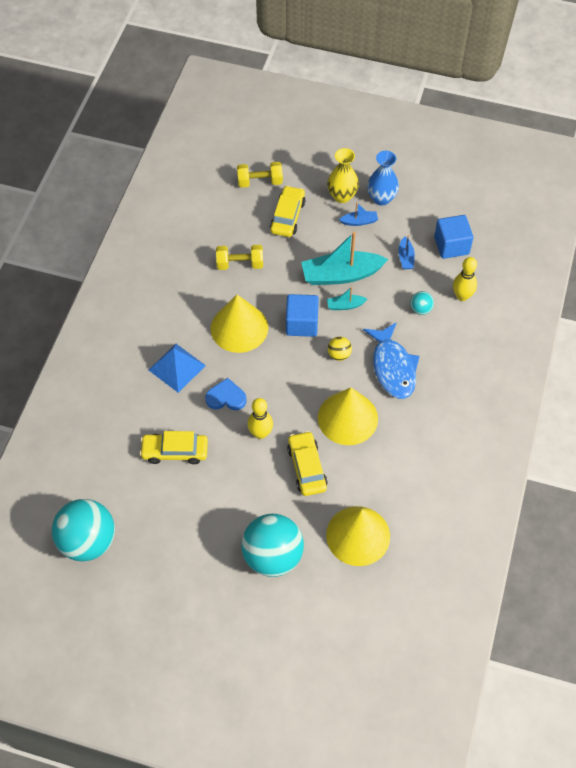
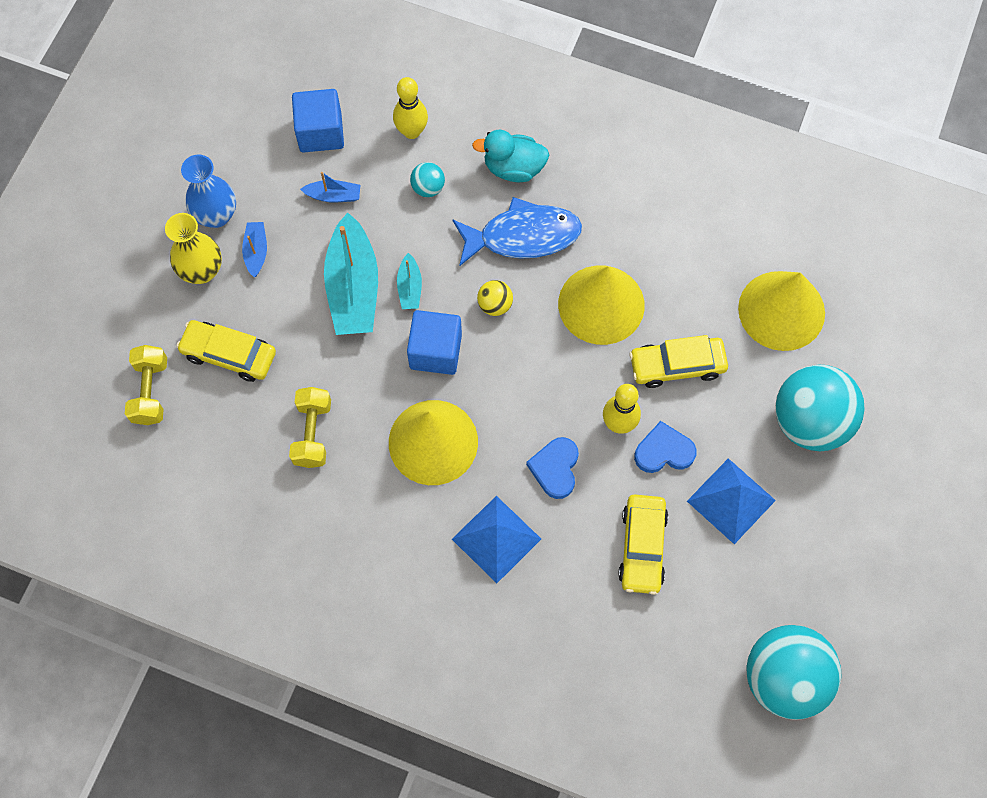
camera: 85 degrees left, 10 degrees up
(210, 505) = (731, 500): none -> blue pyramid
(243, 462) = (664, 451): none -> blue heart
(445, 358) = (513, 168): none -> turquoise duck

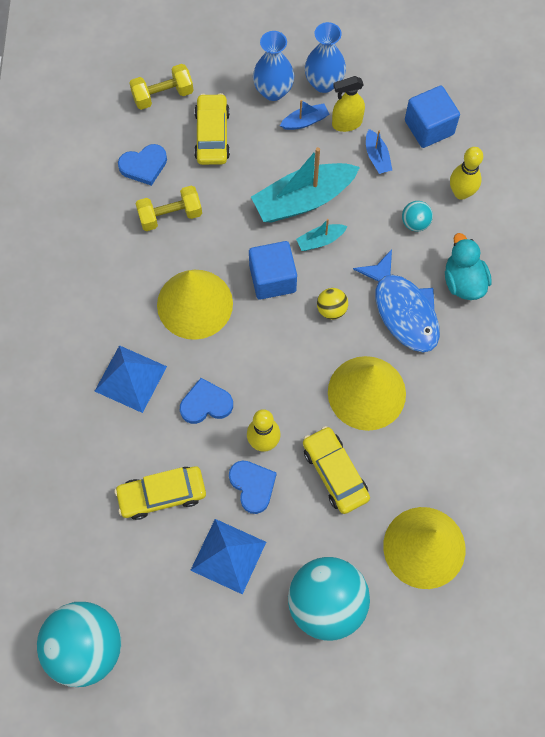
camera: 70 degrees right, 0 degrees up
(202, 271) = (273, 91): yellow vase -> blue vase
(235, 442) = (144, 166): none -> blue heart
(278, 211) = (346, 123): none -> yellow spray bottle

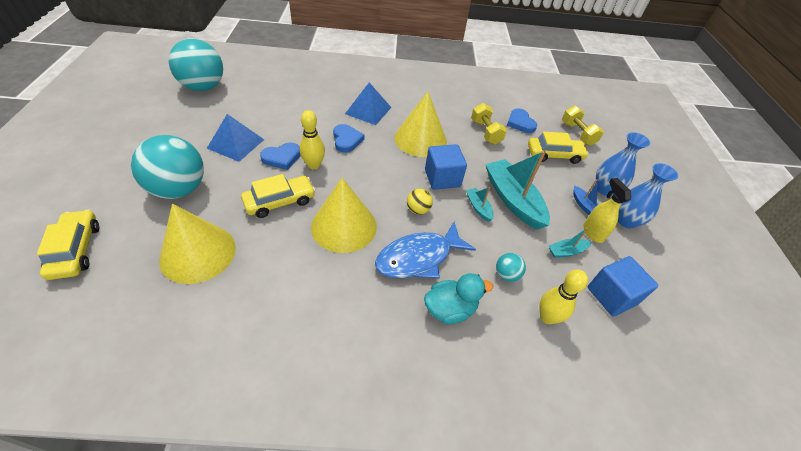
camera: 85 degrees right, 20 degrees down
(162, 495) = (287, 118): yellow car -> yellow car (76, 250)
(377, 157) = (566, 251): blue boat -> turquoise boat

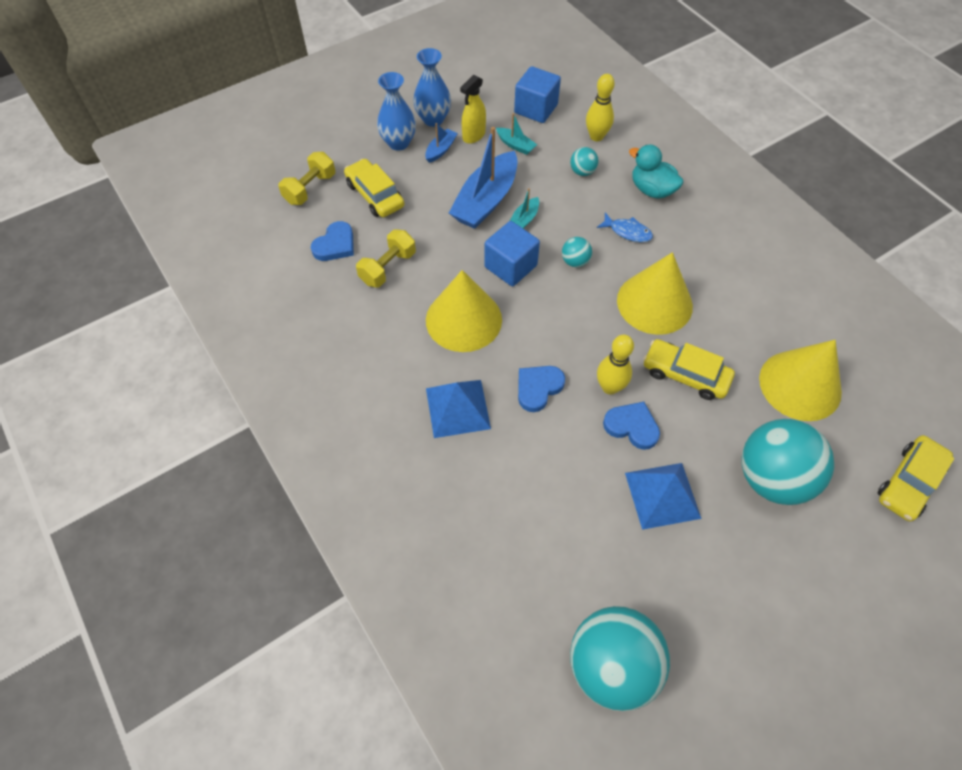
camera: 120 degrees left, 10 degrees up
(418, 210) = (575, 261): yellow ball -> turquoise ball
(418, 258) = (627, 232): blue fish -> blue fish, size x0.52
(512, 200) = (486, 201): turquoise boat -> blue boat

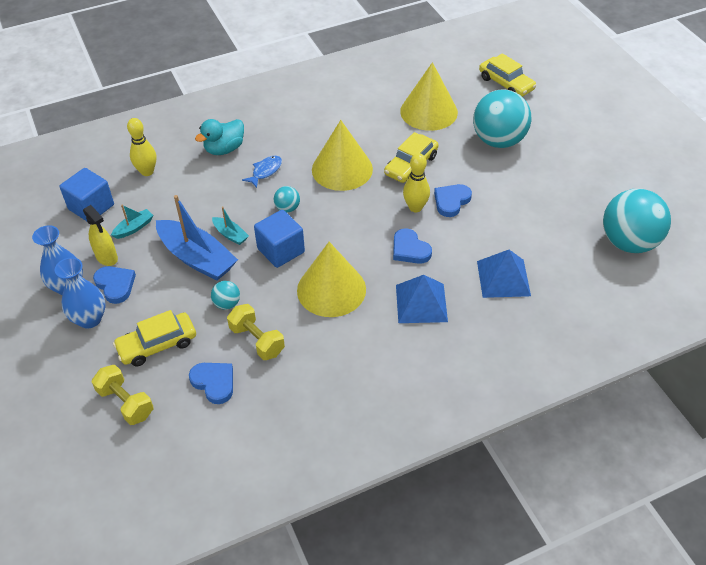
camera: 80 degrees left, 10 degrees down
(441, 150) = (115, 285): blue boat -> blue heart
(582, 172) = (186, 188): turquoise ball -> turquoise ball (227, 304)
(662, 495) = (508, 195): blue pyramid -> blue pyramid (503, 278)

